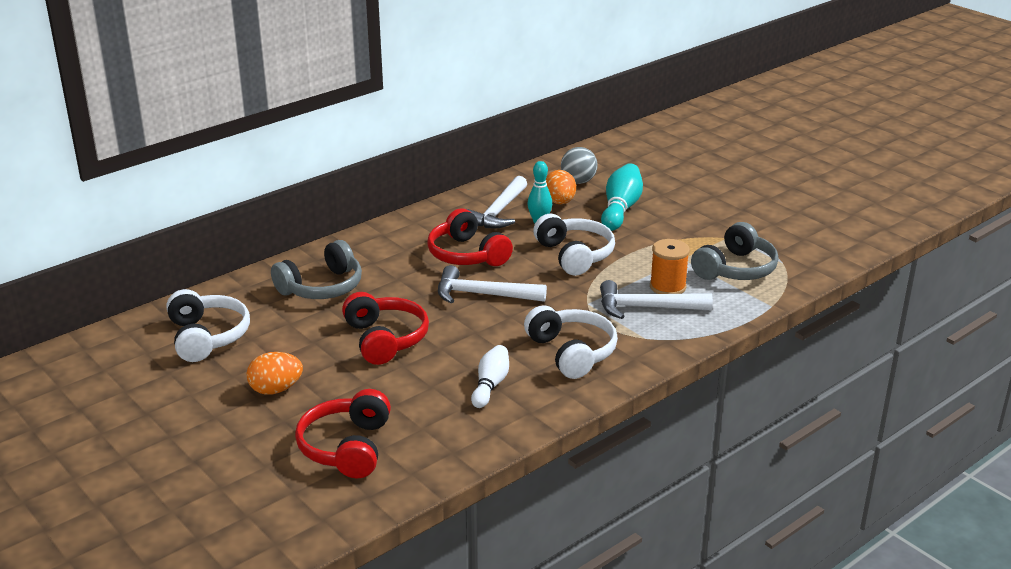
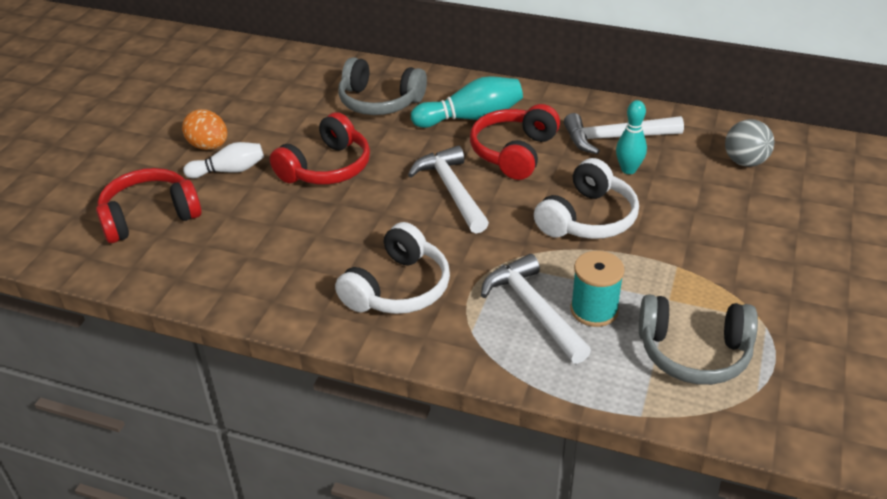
camera: 60 degrees right, 10 degrees up
(207, 337) = (259, 84): white headphones -> none
(490, 385) = (299, 258): white bowling pin -> white bowling pin (229, 171)
(559, 202) = (684, 167): orange egg -> none
(620, 209) = (722, 213): turquoise bowling pin -> turquoise bowling pin (471, 118)
(667, 287) = (594, 310): orange spool -> turquoise spool

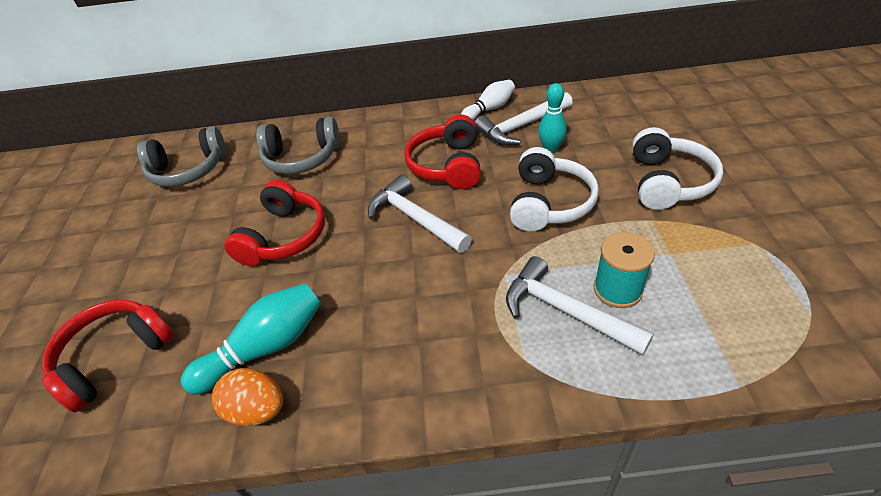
camera: 20 degrees left, 5 degrees up
(209, 146) = (151, 255): orange egg -> orange egg (257, 410)
(229, 171) = (184, 274): white bowling pin -> white bowling pin (489, 109)
(398, 288) = (424, 339): white headphones -> white headphones (668, 182)
(471, 118) = (391, 147): turquoise bowling pin -> turquoise bowling pin (266, 348)
(693, 352) = (731, 298): grey headphones -> grey headphones (188, 170)
(745, 162) = (632, 114): grey ball -> none

